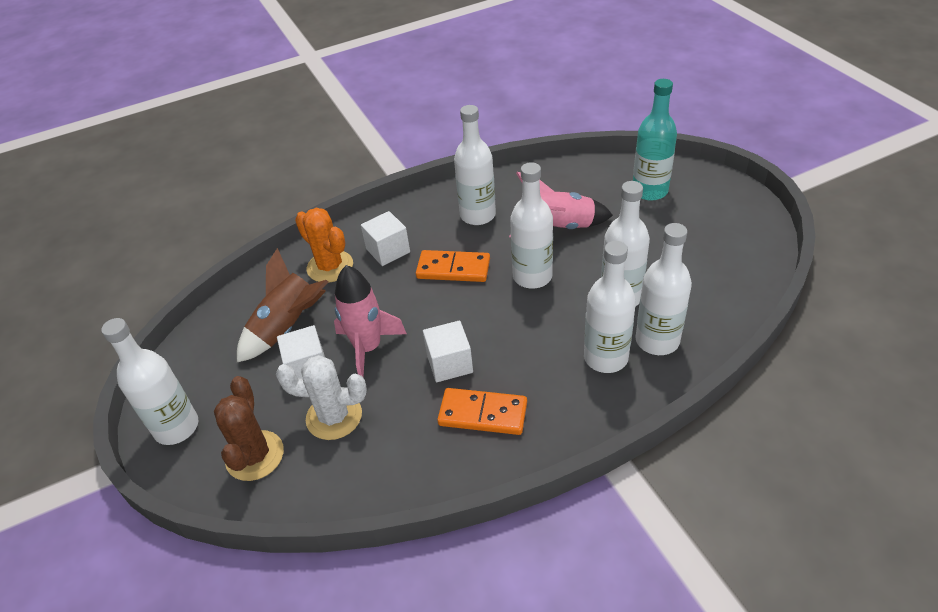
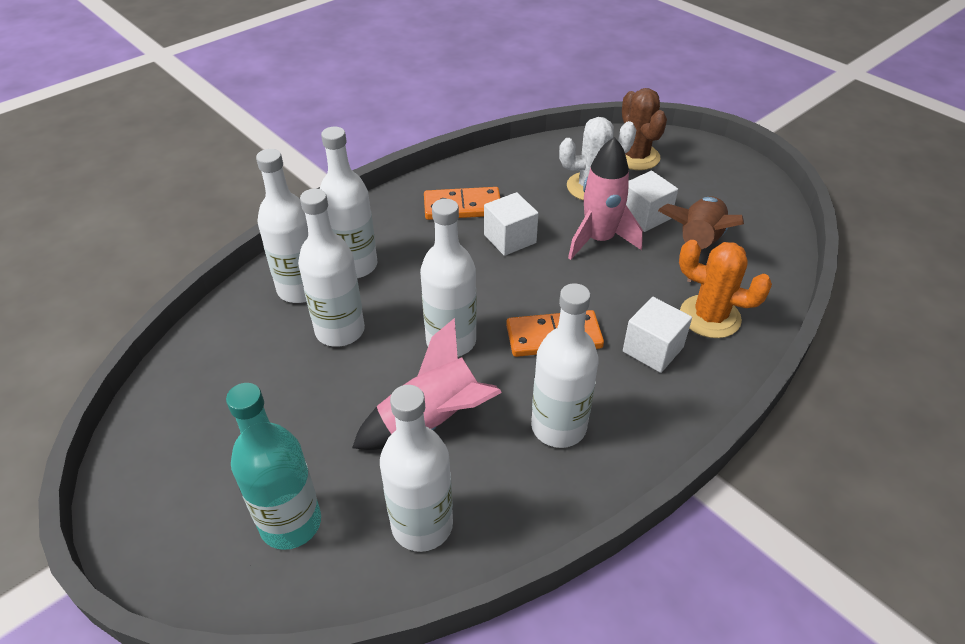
camera: 160 degrees right, 0 degrees up
(176, 427) = (717, 163): white bottle -> white bottle (422, 525)

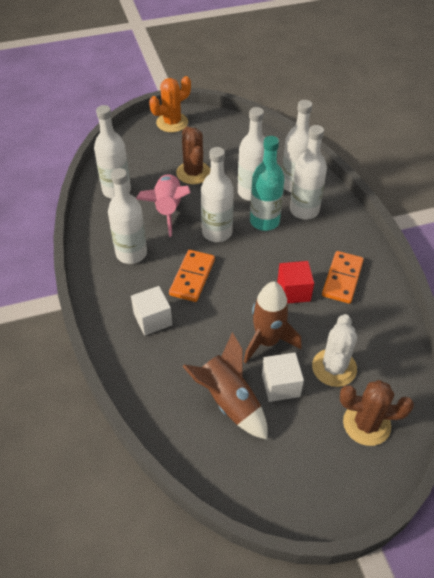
camera: 115 degrees right, 5 degrees up
(291, 523) = (147, 155): turquoise bottle -> turquoise bottle (264, 221)
(320, 423) = (193, 173): none -> brown cactus
(510, 239) = (293, 291): white cube -> red cube
(599, 240) = (267, 341): pink rocket -> brown rocket
(710, 317) = (158, 365): orange cactus -> orange cactus (172, 123)

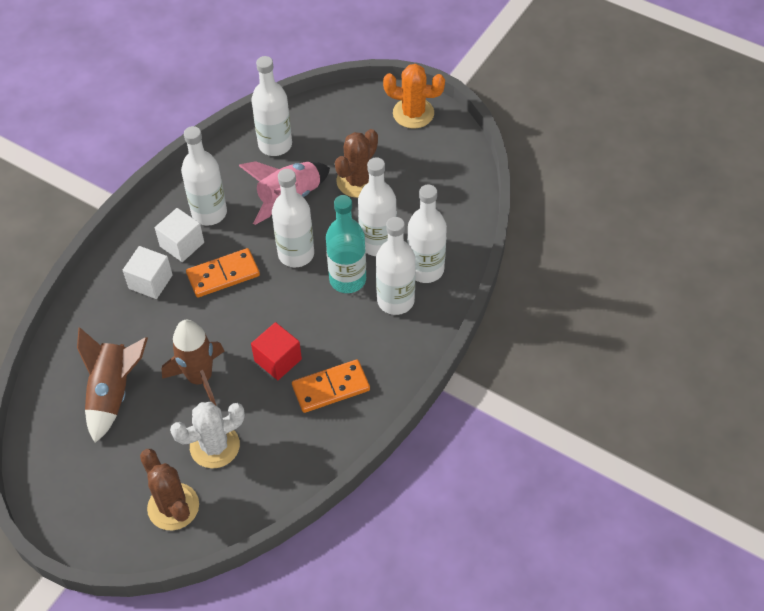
camera: 50 degrees right, 5 degrees up
(280, 385) = (160, 418): white cube -> white cube (182, 244)

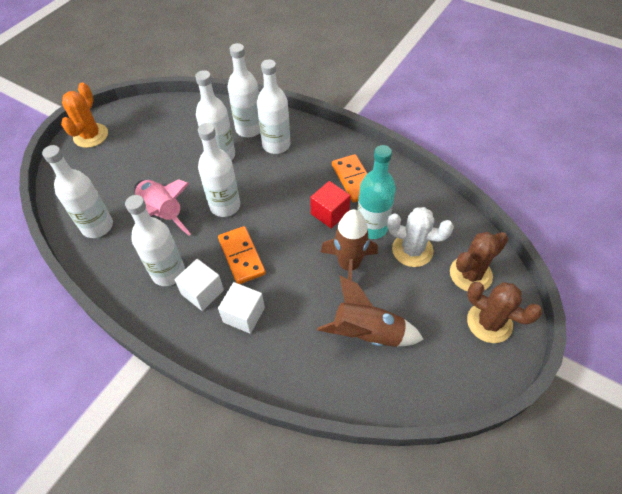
camera: 90 degrees left, 0 degrees up
(215, 446) = (412, 250): white cactus -> white cactus turned 45 degrees counterclockwise
(347, 279) = (254, 172): turquoise bottle -> turquoise bottle (371, 227)
(358, 181) = (155, 168): brown cactus -> brown cactus (489, 322)

